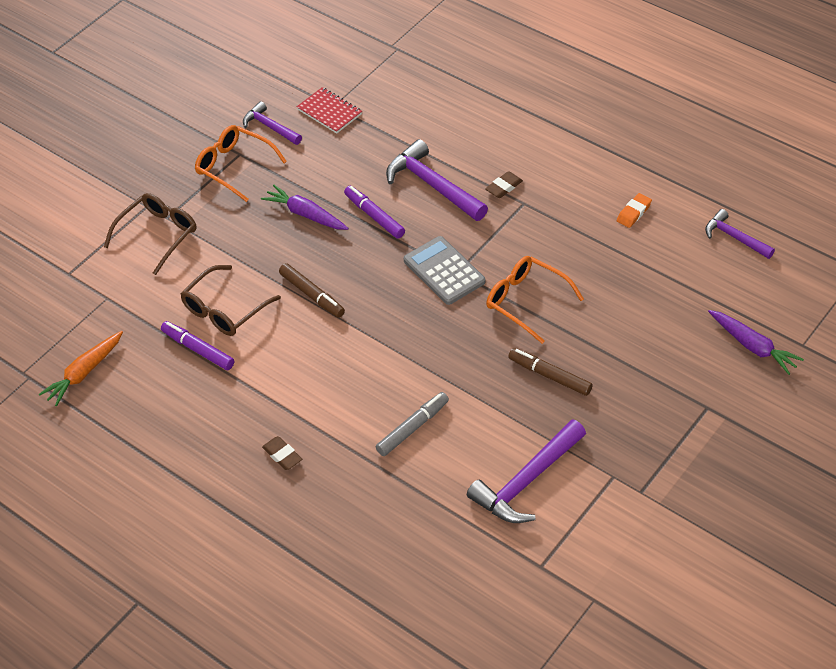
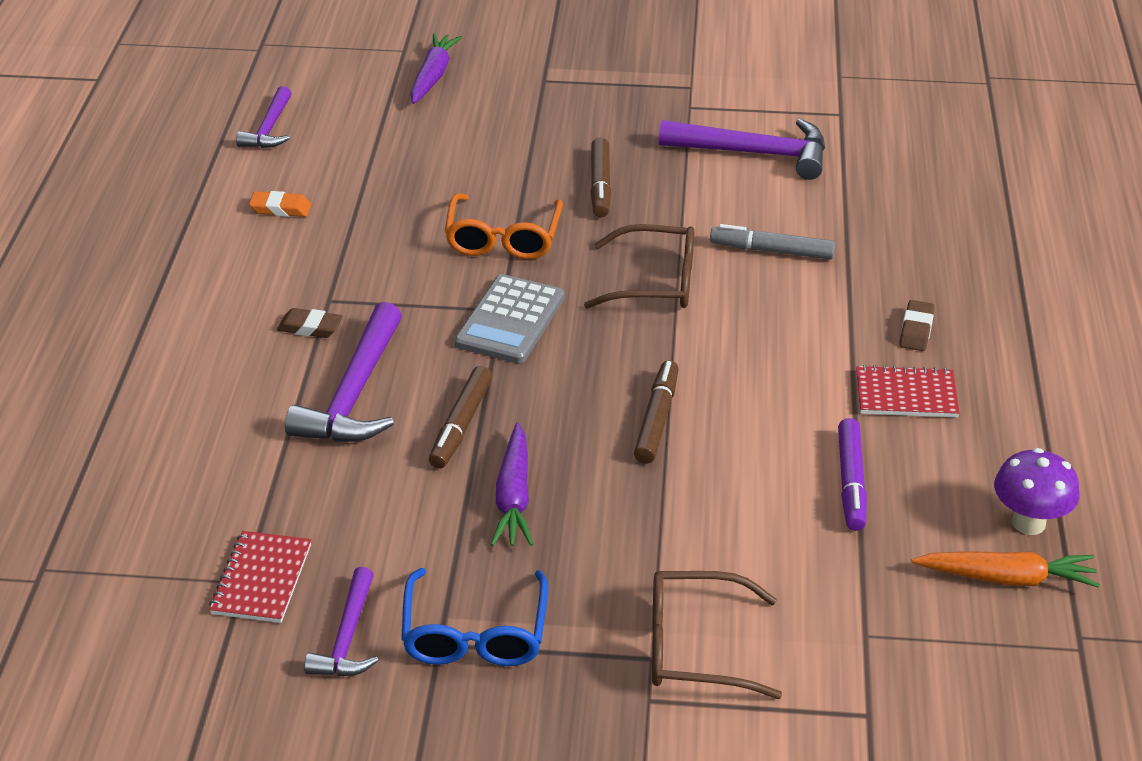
camera: 125 degrees left, 10 degrees down
(106, 406) = (1028, 523): none -> purple mushroom
(225, 309) = (761, 491): brown glasses -> brown glasses (654, 282)
(234, 167) = (475, 633): orange glasses -> blue glasses
(236, 414) = (906, 395): none -> red notebook
(374, 216) = (461, 425): purple marker -> brown marker

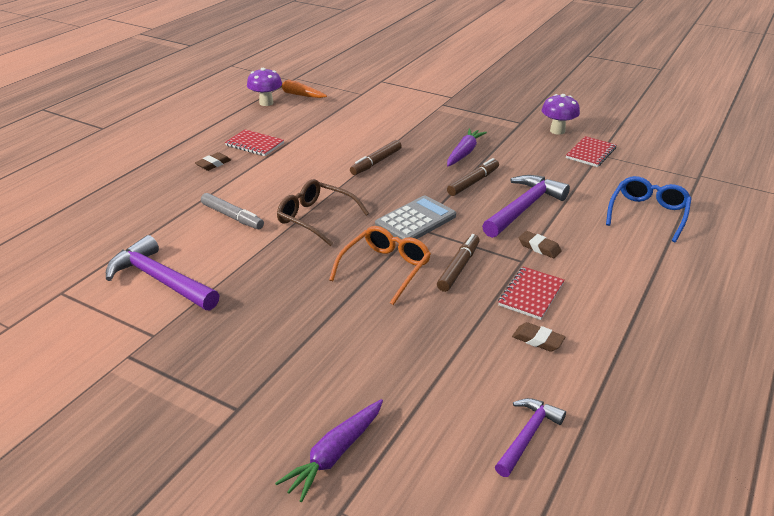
camera: 155 degrees left, 5 degrees down
(280, 208) = (537, 340): orange eraser -> brown eraser
(302, 257) = (531, 294): none -> red notebook
(347, 638) = (557, 131): purple hammer -> purple mushroom
(475, 633) = (505, 122): blue glasses -> blue glasses (647, 214)
(600, 185) = (288, 288): brown marker -> brown marker (458, 267)
(696, 647) = (424, 103): brown glasses -> none
(851, 482) = (316, 126): purple marker -> none

